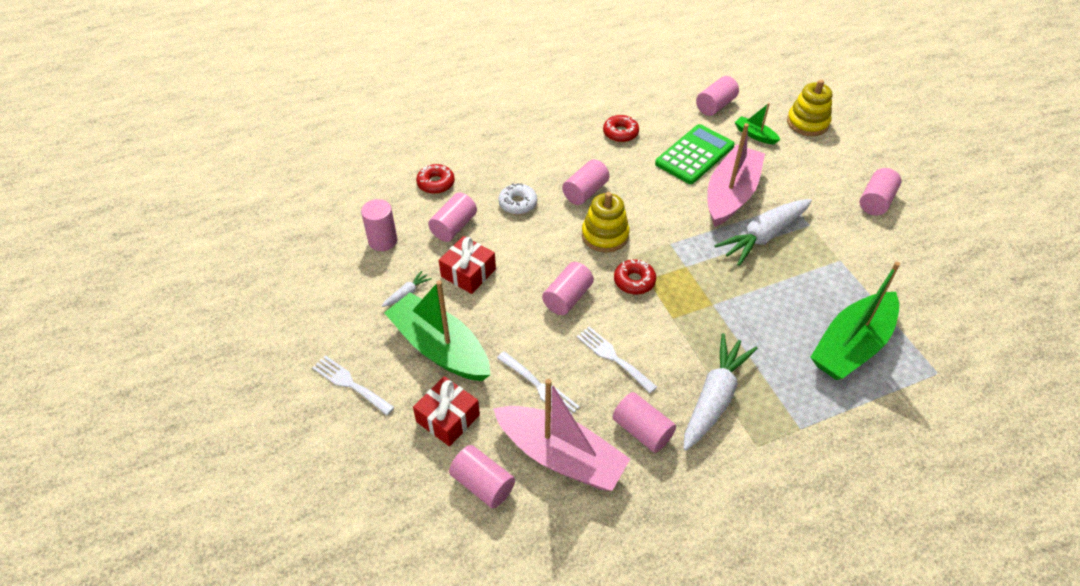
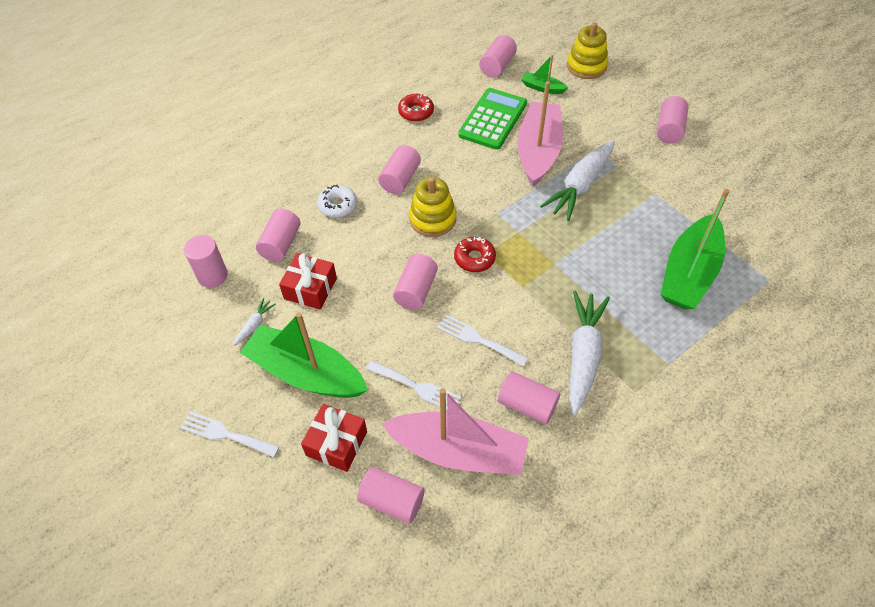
camera: 15 degrees left, 5 degrees up
(436, 183) = (248, 203): red donut -> none

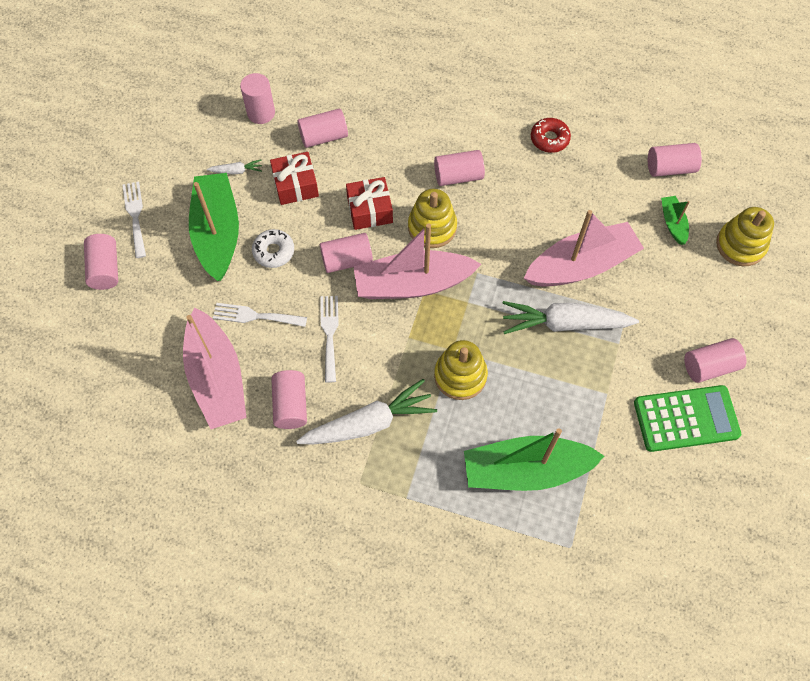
camera: 55 degrees right, 10 degrees up
(336, 443) = (172, 291): red gift -> red gift (370, 210)
(338, 205) = (393, 149): white donut -> white donut (274, 251)
(392, 501) = (149, 356): pink cylinder -> pink cylinder (105, 269)
(417, 387) = (255, 316): white fork -> white fork turned 105 degrees clockwise
(474, 258) = (412, 284): red donut -> pink boat
(492, 119) = (592, 205): green calculator -> green calculator (686, 418)
(580, 271) = (460, 375): none -> yellow stacking toy

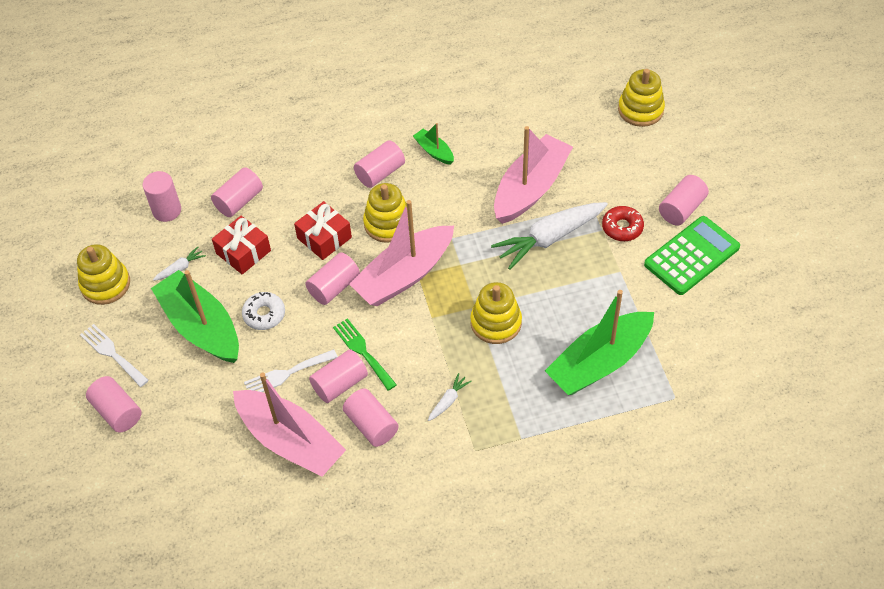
camera: 30 degrees left, 10 degrees down
(170, 152) = (105, 284): none -> yellow stacking toy
(329, 333) = (362, 351): white fork -> green fork
(369, 423) = (448, 401): white carrot -> white carrot, size x0.44
(549, 139) = (434, 107): red donut -> red donut (622, 227)
(670, 168) = (546, 81): pink cylinder -> pink cylinder (340, 384)
(673, 223) = (578, 120): green boat -> green boat (434, 151)

